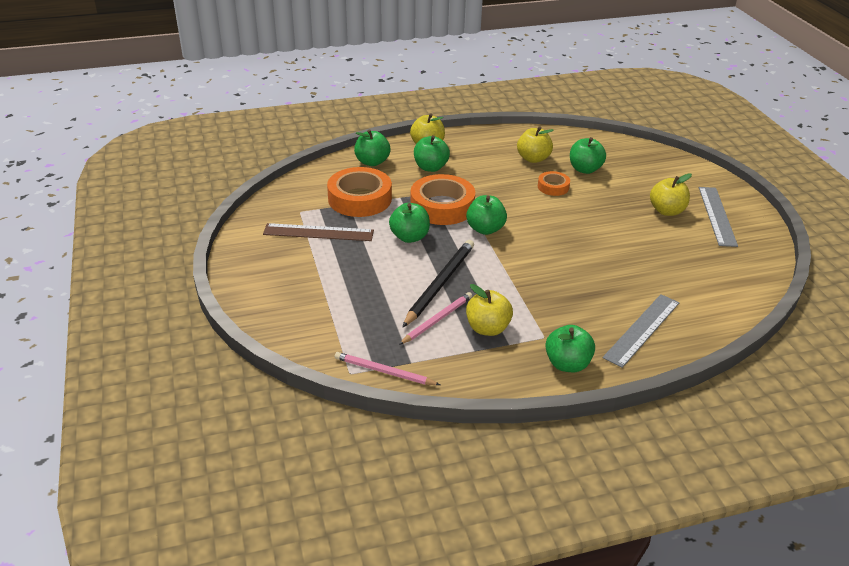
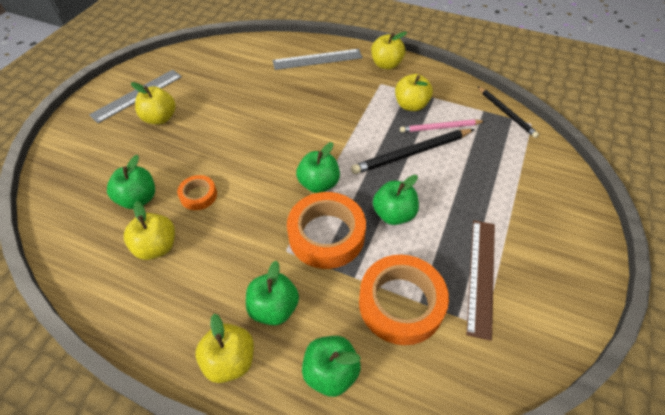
camera: 140 degrees left, 15 degrees up
(318, 232) = (481, 275): brown ruler -> brown ruler turned 60 degrees clockwise
(384, 372) = (506, 113): pink pencil -> black pencil
(567, 364) = (386, 64): green apple -> yellow apple

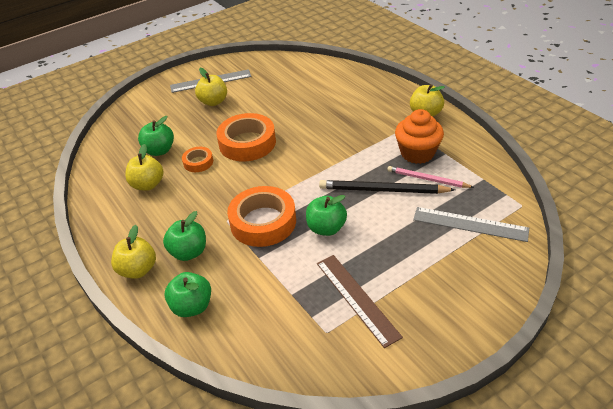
camera: 35 degrees right, 10 degrees down
(317, 59) = (368, 92): grey ruler -> grey ruler (470, 224)
(318, 184) = (287, 185): green apple -> none
(401, 303) = (277, 288): orange tape -> orange tape (247, 143)
(411, 105) = (417, 153): yellow apple -> orange cupcake
(481, 275) = (356, 298): brown ruler -> brown ruler turned 75 degrees counterclockwise
(506, 113) = (505, 188): black pencil -> none

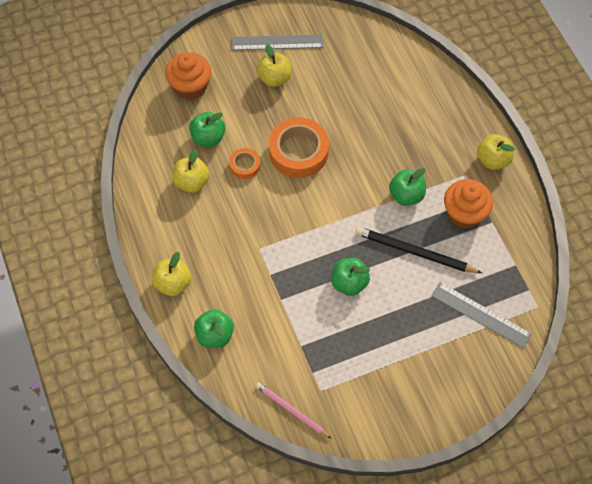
camera: 10 degrees right, 20 degrees up
(138, 121) = (190, 86): none -> orange cupcake
(189, 252) = (220, 276): green apple -> green apple (406, 195)
(263, 222) = (293, 260): orange tape -> none
(356, 298) = (354, 365): brown ruler -> none
(427, 179) = (462, 250): pink pencil -> pink pencil (291, 410)

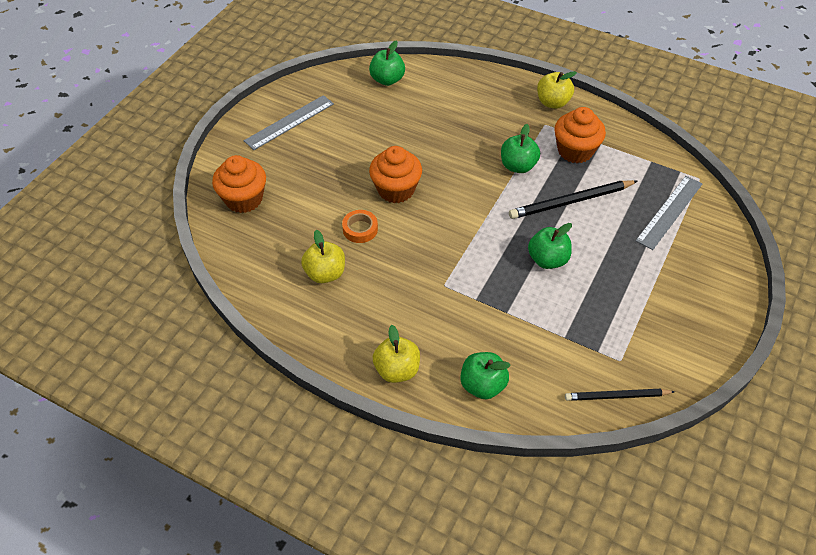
camera: 40 degrees left, 10 degrees down
(208, 138) = (303, 229): green apple -> green apple (387, 80)
(274, 78) = (315, 149): yellow apple -> none
(291, 410) = (616, 396): pink pencil -> black pencil
(298, 152) = (396, 189): orange tape -> orange cupcake
(481, 314) = (669, 211): grey ruler -> grey ruler turned 45 degrees counterclockwise

